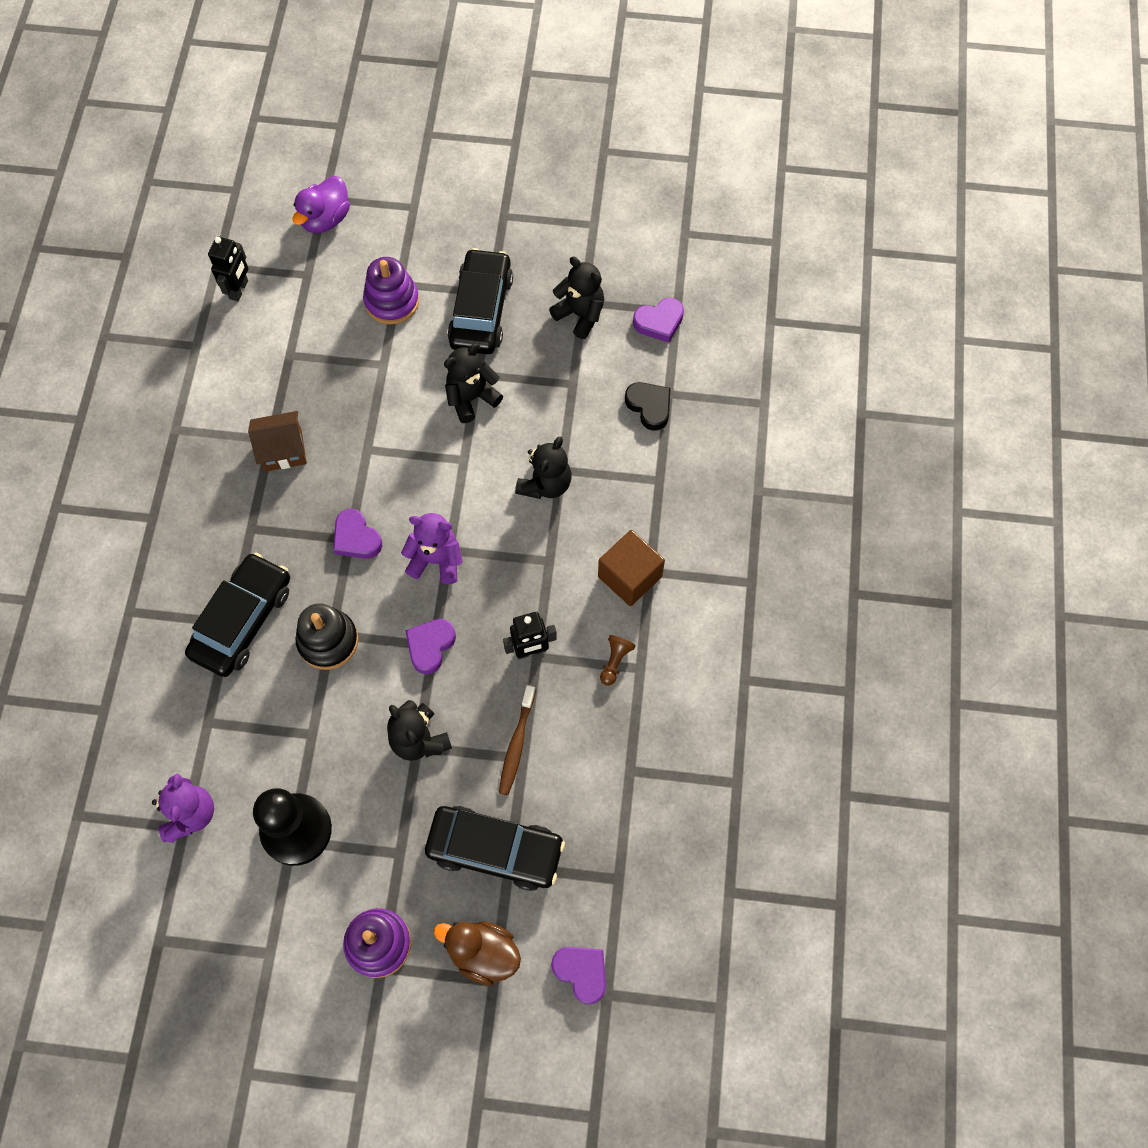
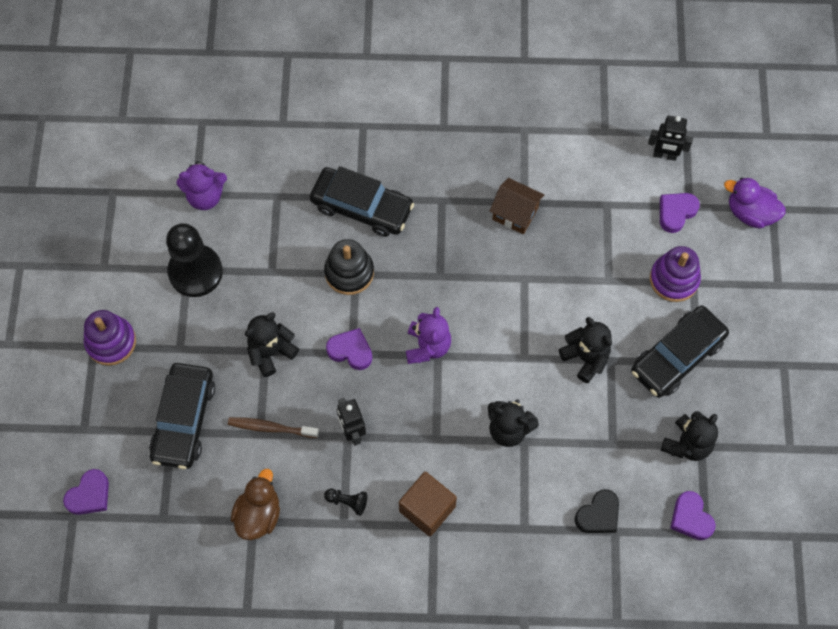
camera: 85 degrees right, 0 degrees up
(283, 450) = (515, 213): brown house -> brown house turned 45 degrees counterclockwise
(356, 538) = (441, 281): purple heart -> purple heart (676, 212)
(481, 310) = (677, 356): black car -> black car turned 135 degrees clockwise
(483, 953) = (104, 419): brown duck -> brown duck (258, 514)
(615, 662) = (347, 502): brown pawn -> black pawn

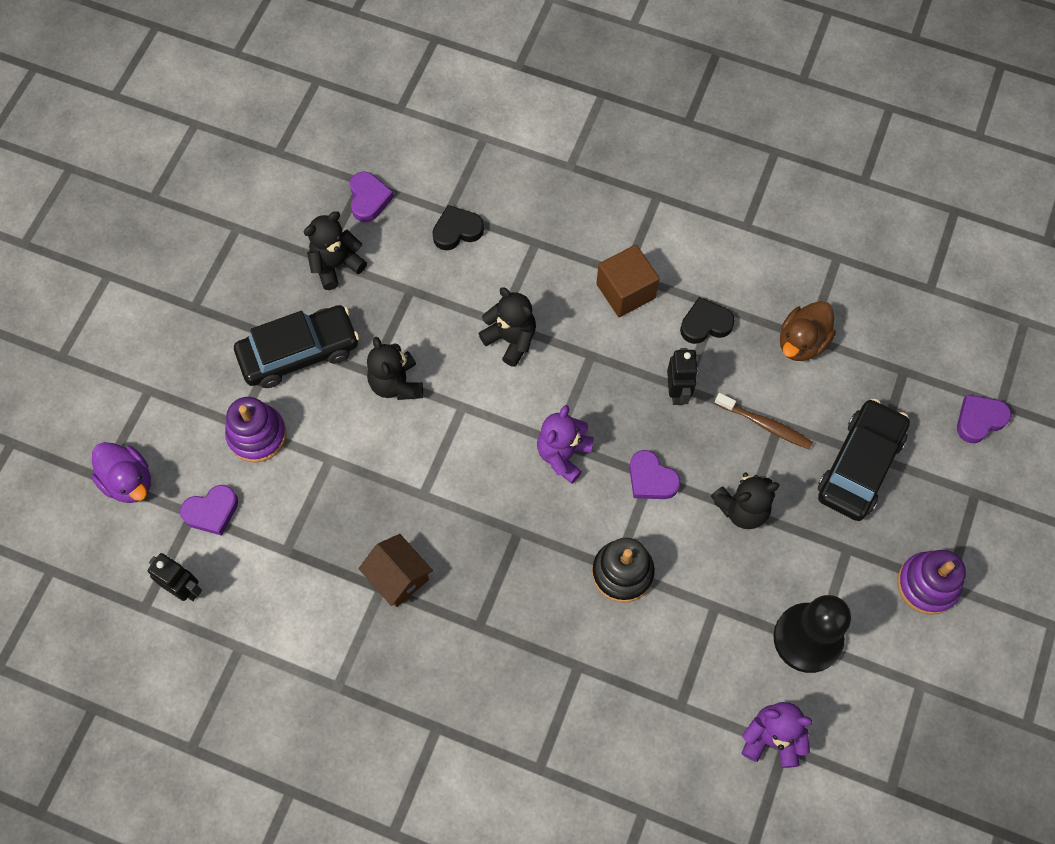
camera: 160 degrees left, 0 degrees up
(347, 502) = (705, 324): black pawn -> black heart
(362, 207) = (579, 652): black car -> none

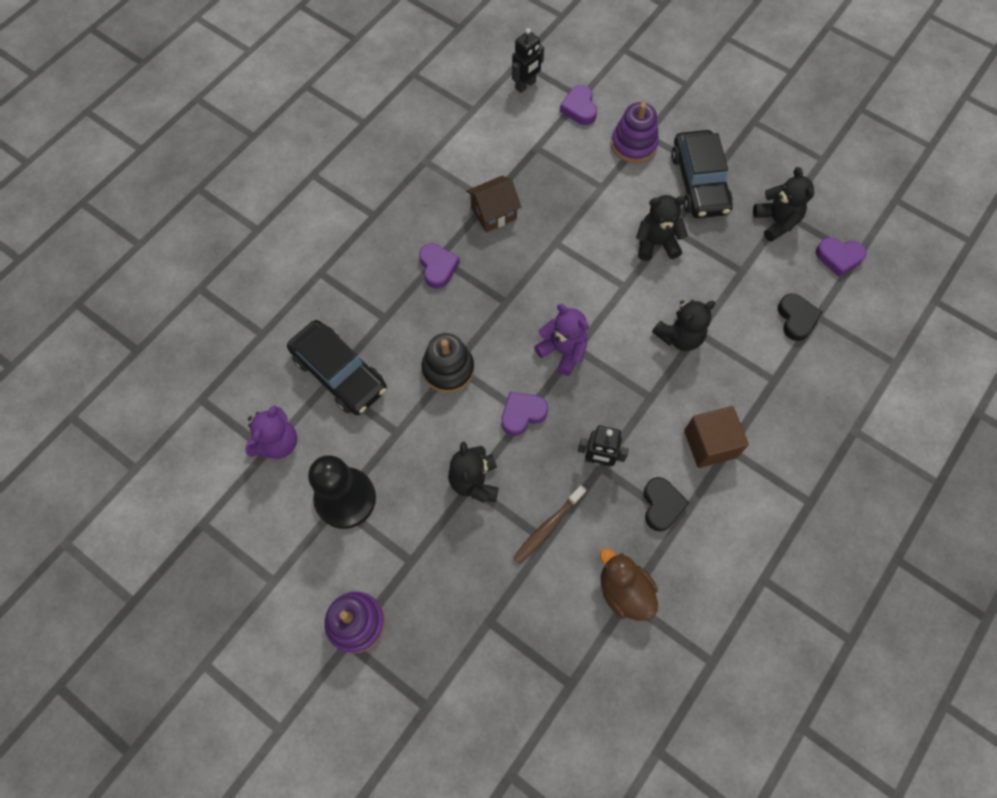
camera: 105 degrees right, 0 degrees up
(128, 481) = (616, 64): purple duck -> none
(860, 465) = (485, 602): black car -> black car (339, 373)
(979, 420) = (499, 744): purple heart -> purple heart (438, 267)

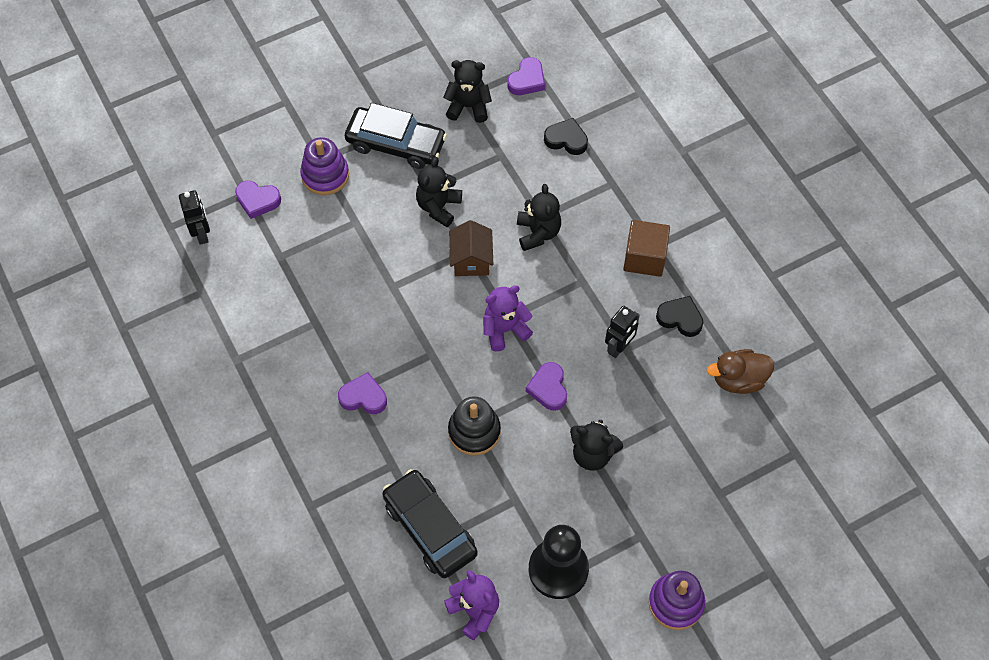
camera: 65 degrees left, 5 degrees down
(339, 373) = (430, 528): black car -> black car turned 105 degrees counterclockwise
(493, 213) = (331, 324): brown house -> brown house (471, 260)
(548, 527) = (660, 413): brown toothbrush -> none

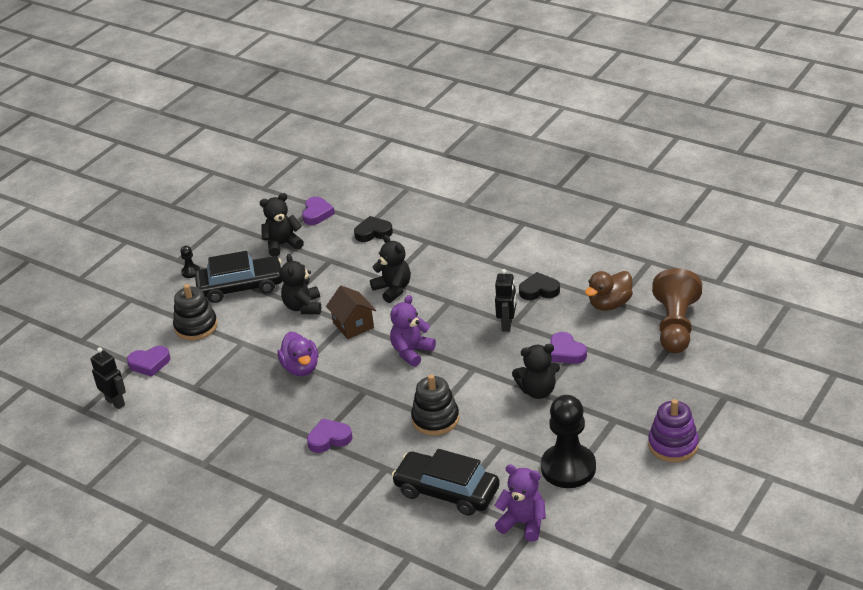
camera: 25 degrees left, 25 degrees down
(325, 175) = (196, 326): purple stacking toy -> black stacking toy
(360, 96) = (191, 272): none -> black pawn
(390, 289) = (301, 368): none -> purple duck
(548, 388) = (473, 370): purple heart -> purple heart (566, 352)
(644, 257) = (485, 270): brown cube -> none
(784, 449) = (675, 326): none -> brown pawn

